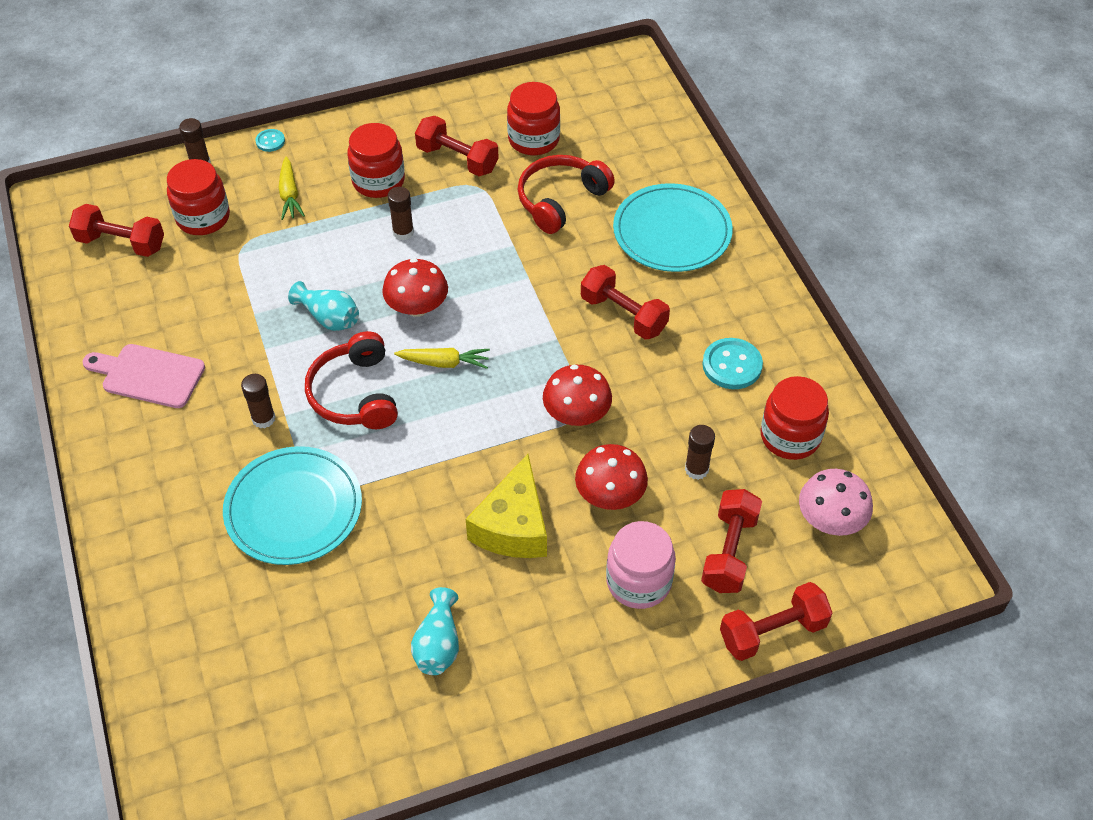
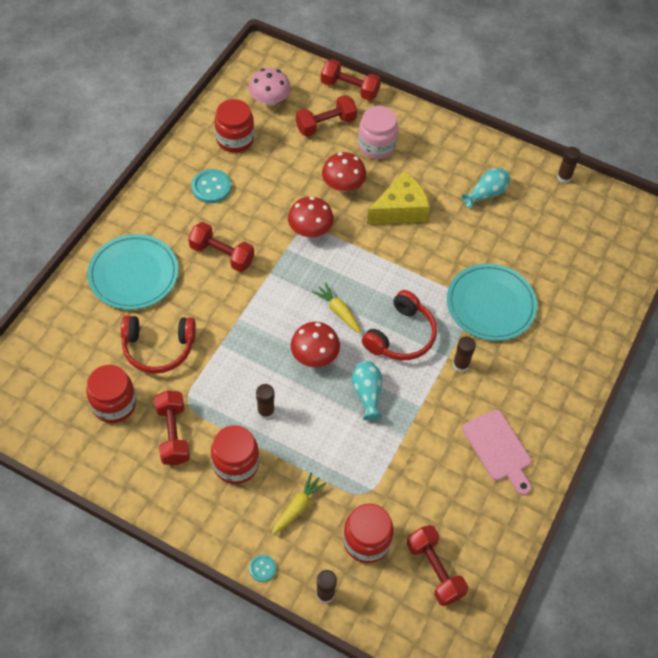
camera: 135 degrees left, 5 degrees up
(623, 314) = (222, 255): red dumbbell -> red dumbbell turned 60 degrees counterclockwise
(696, 469) = (293, 162): brown glue stick -> brown glue stick (564, 177)

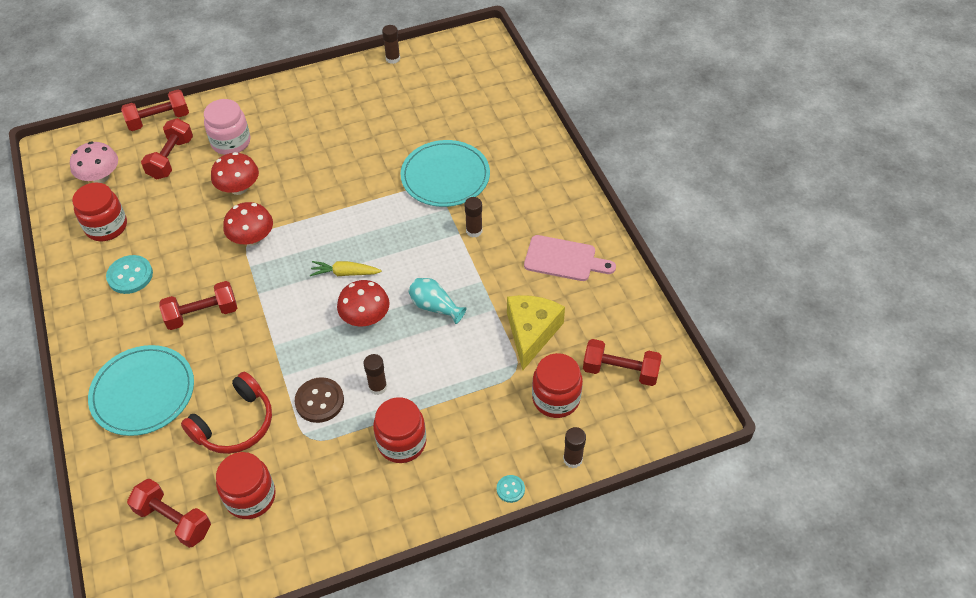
camera: 45 degrees left, 5 degrees down
(173, 434) = (327, 470): red dumbbell -> red dumbbell (173, 520)
(221, 384) = (319, 401): none -> brown button
(297, 507) = (482, 425): yellow carrot -> none
(400, 209) = (304, 169): yellow cheese -> yellow cheese (531, 333)
(401, 336) = (410, 249): red headphones -> none
(486, 194) = (353, 110): turquoise vase -> none

